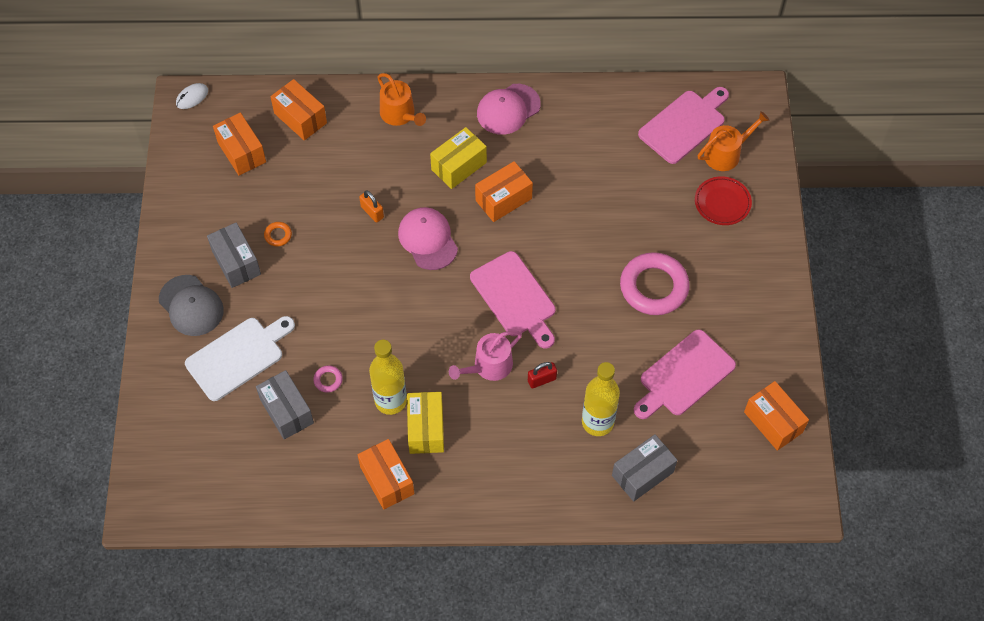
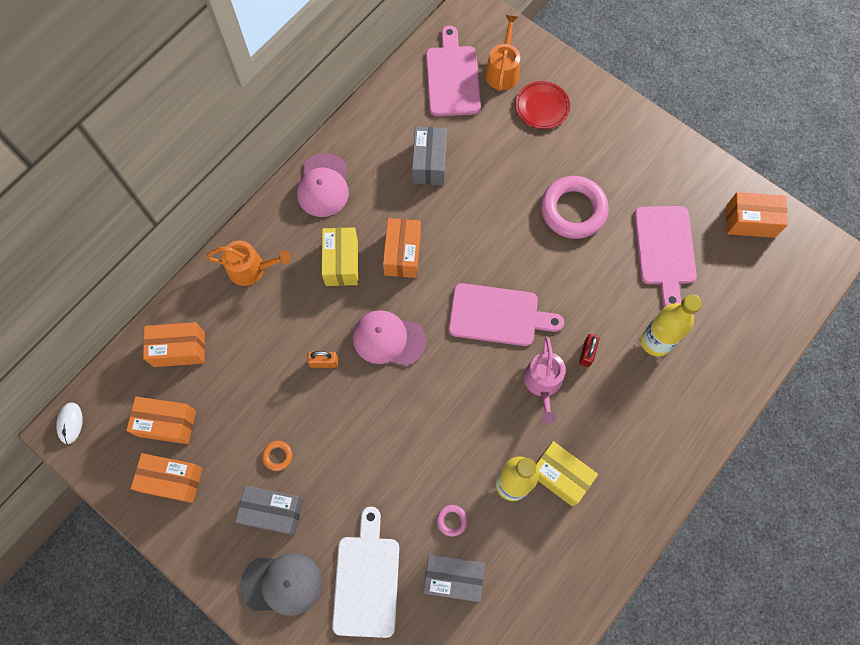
camera: 50 degrees left, 10 degrees up
(387, 480) = (582, 543): orange box -> orange box (172, 480)
(642, 474) = (724, 344): grey box -> grey box (429, 163)

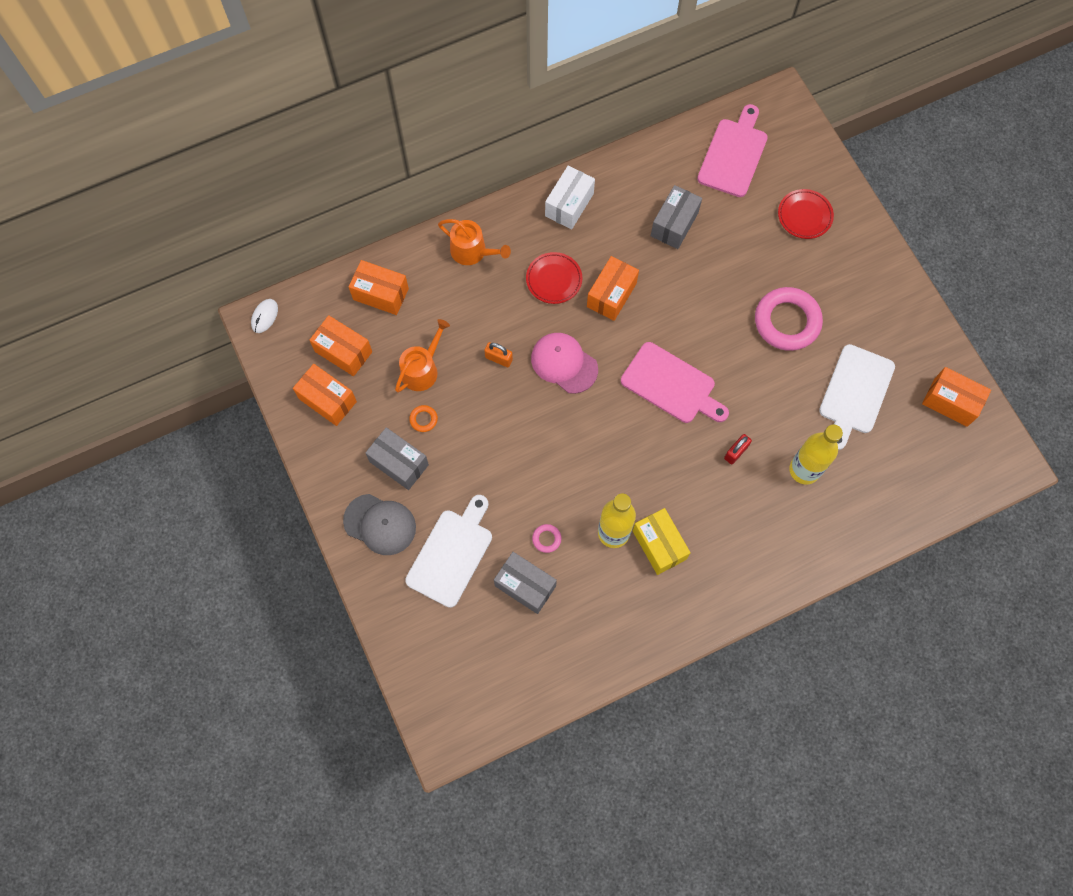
camera: 25 degrees right, 0 degrees up
(323, 185) = (569, 205): pink cap -> white box
(342, 262) = (554, 279): yellow box -> red plate
(502, 71) = (784, 167): orange watering can -> orange watering can (422, 369)
(543, 383) = (683, 460): pink watering can -> none
(665, 250) = (855, 393): pink cutting board -> white cutting board

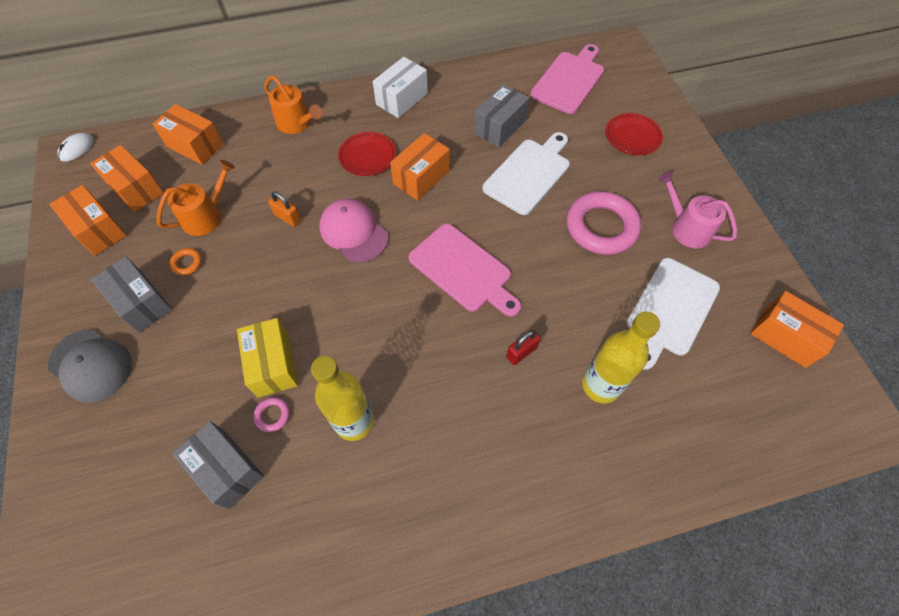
camera: 10 degrees right, 10 degrees down
(451, 554) = (156, 413): white cutting board -> white cutting board (529, 174)
(659, 545) = (405, 447): yellow box -> yellow box (273, 364)
(863, 310) = (687, 228): none -> pink watering can

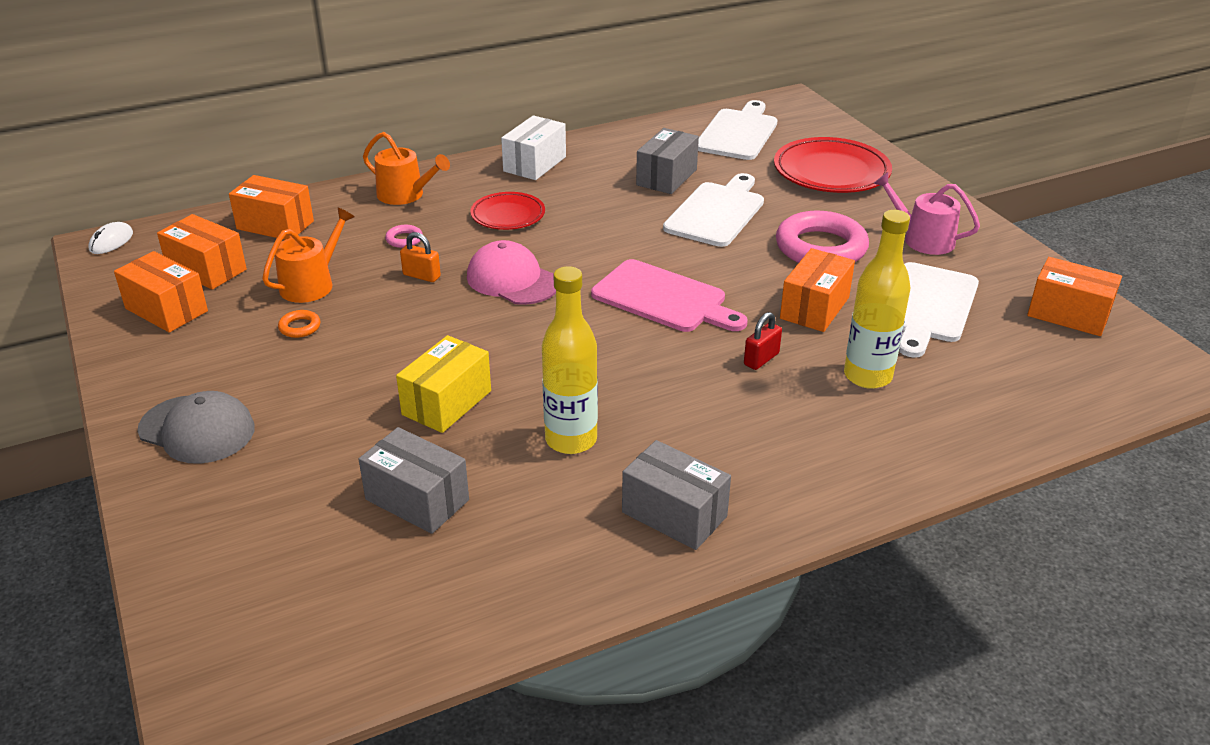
camera: 10 degrees left, 25 degrees down
(141, 303) = (249, 368): grey box -> grey box (674, 514)
(272, 415) = (462, 446): pink ring -> pink ring (404, 239)
(273, 364) = (447, 403): yellow box -> yellow box turned 60 degrees clockwise
(421, 177) = (583, 227): orange box -> orange box (814, 308)
(569, 80) = (738, 133): pink cutting board -> white cutting board
(632, 137) = (831, 172): red plate -> red plate, size x1.66

